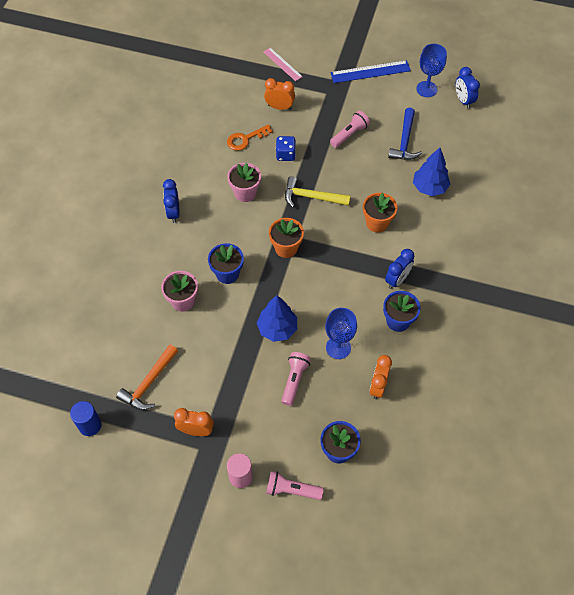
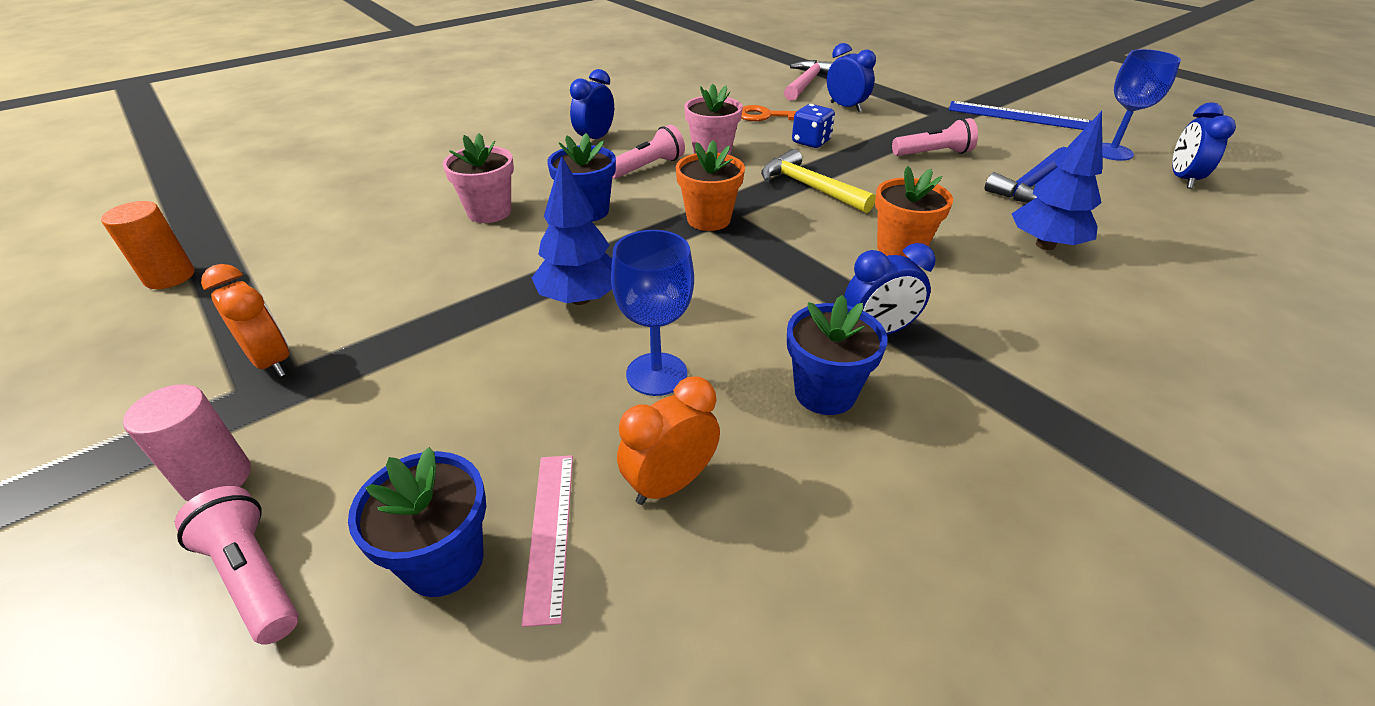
camera: 35 degrees right, 20 degrees down
(90, 425) = (170, 277): blue cylinder -> orange cylinder
(149, 383) = (312, 271): orange hammer -> none
(240, 88) = (806, 83): none -> pink hammer
(279, 107) = (845, 107): orange clock -> blue clock
(282, 64) = (885, 82): pink ruler -> pink ruler (549, 532)
(294, 380) = (519, 380): pink flashlight -> pink flashlight (648, 167)

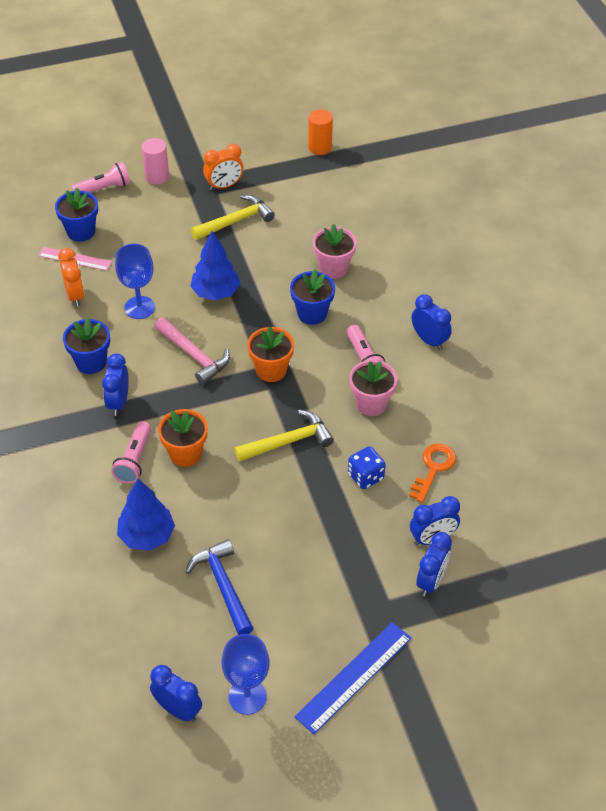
camera: 110 degrees right, 10 degrees up
(386, 321) = (236, 221): none -> yellow hammer
(806, 83) = (509, 535): pink hammer -> pink hammer (194, 355)
(888, 102) = (431, 581): none -> blue clock
(934, 153) = (306, 552): pink flashlight -> pink flashlight (134, 460)

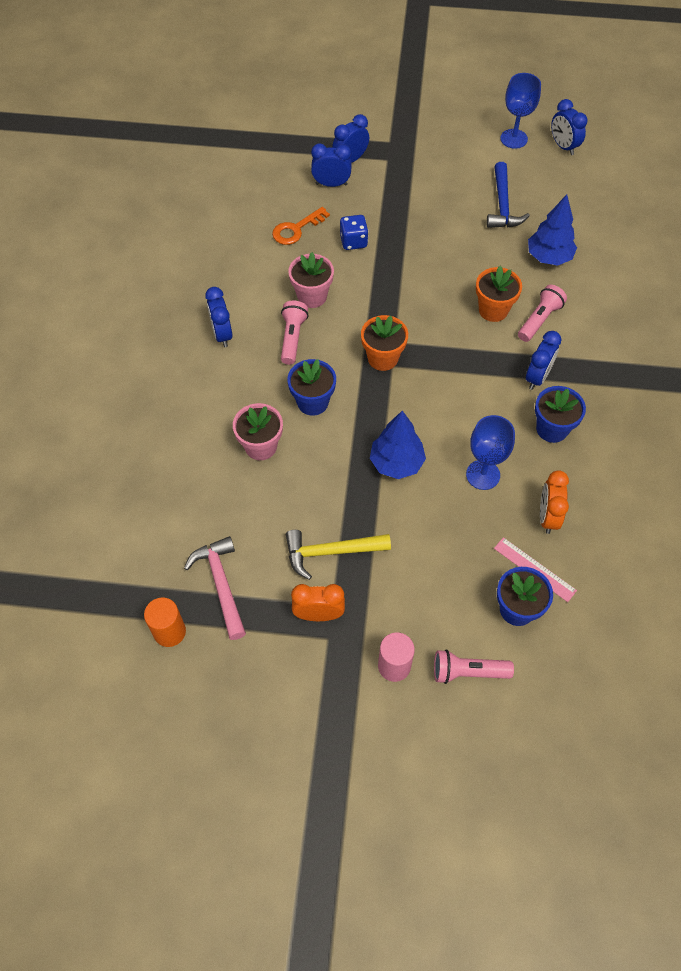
camera: 155 degrees left, 10 degrees up
(194, 355) = (448, 399): pink hammer -> pink hammer (221, 584)
(288, 441) = (401, 289): yellow hammer -> none
(353, 676) = (437, 127): blue ruler -> none

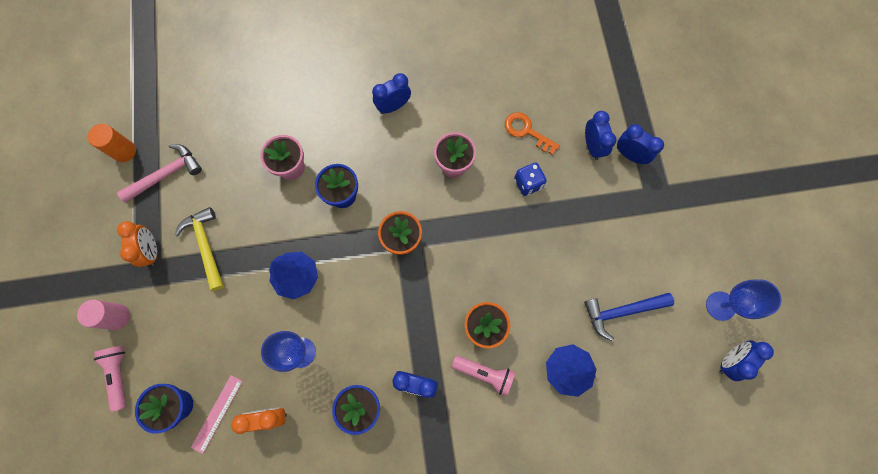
camera: 75 degrees right, 15 degrees up
(292, 338) = (405, 161): pink flashlight -> none

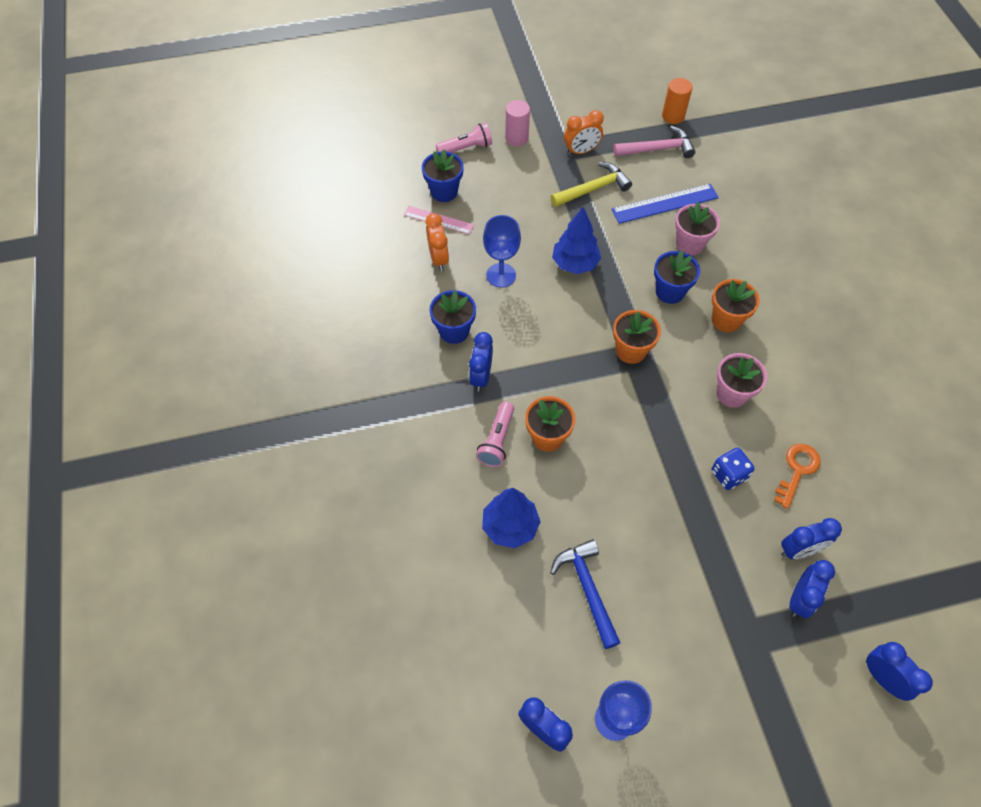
camera: 85 degrees right, 15 degrees down
(166, 174) = (657, 149): pink hammer -> pink hammer turned 60 degrees counterclockwise
(238, 180) = (665, 204): none -> blue ruler
(379, 153) = (726, 320): none -> orange flower pot
(393, 106) = (787, 328): blue clock -> blue clock (882, 678)

